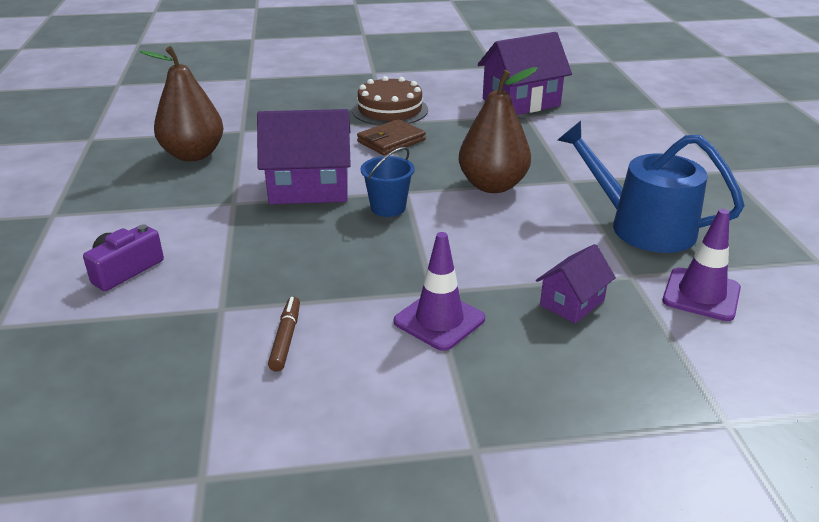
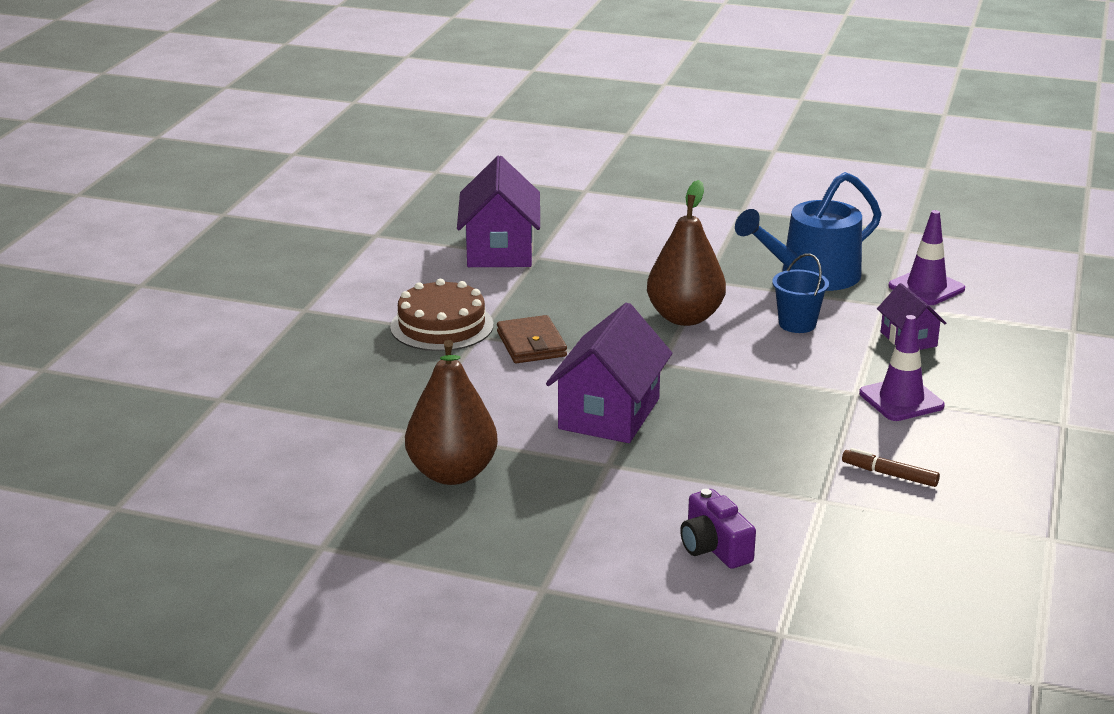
camera: 65 degrees left, 5 degrees down
(388, 208) = (689, 380): blue bucket -> blue bucket (797, 324)

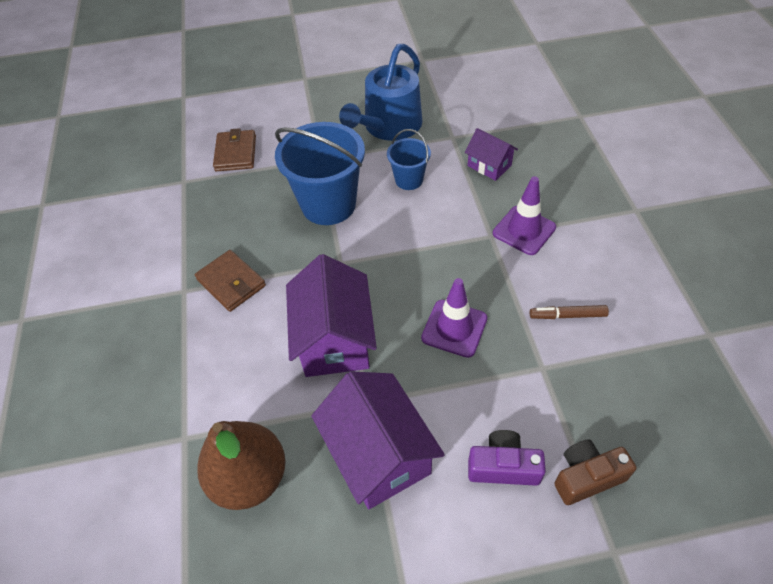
camera: 25 degrees left, 25 degrees up
(442, 326) = (148, 291): brown cake -> none
(499, 250) = (151, 184): purple house -> purple house (378, 454)
(611, 250) = (236, 153): none -> brown wallet
(685, 317) = (328, 204): brown pear -> blue bucket
(714, 547) = (503, 466): purple camera -> purple camera turned 150 degrees clockwise
(799, 582) = (587, 477): none -> brown camera
(926, 288) = (468, 110): purple traffic cone -> purple traffic cone (454, 328)

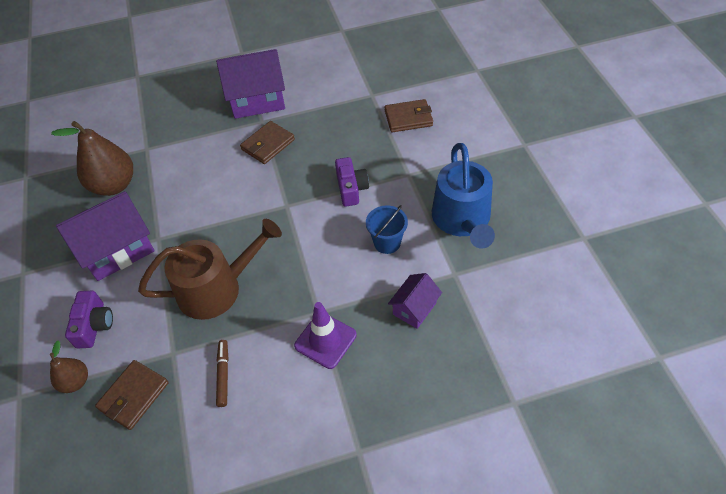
camera: 85 degrees right, 0 degrees up
(328, 204) = (351, 188): blue bucket -> purple camera
(334, 339) = (212, 212): purple house -> purple house (257, 100)
(389, 126) = (462, 219): blue watering can -> blue watering can turned 120 degrees counterclockwise
(454, 328) = (216, 288): purple traffic cone -> brown watering can
(587, 477) = (75, 382): brown camera -> brown pear
(600, 404) = (134, 396): none -> brown wallet

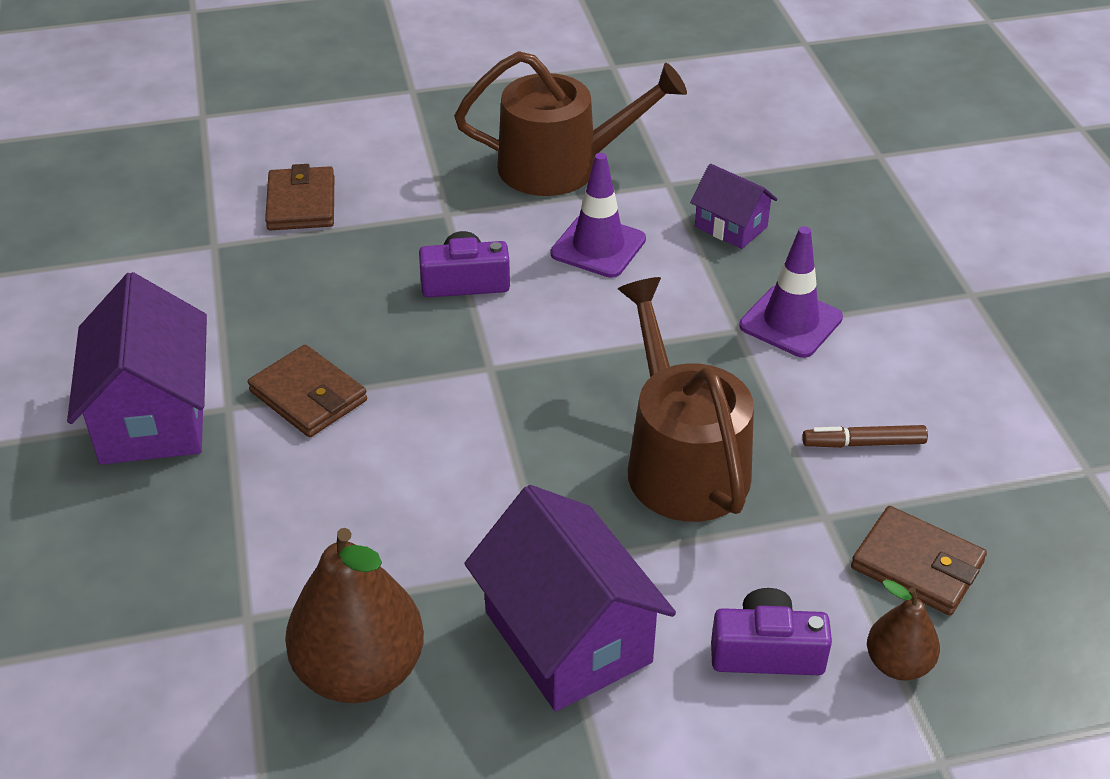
camera: 90 degrees left, 10 degrees down
(387, 242) = (598, 246): blue bucket -> purple traffic cone
(462, 219) = (561, 166): blue watering can -> brown watering can

